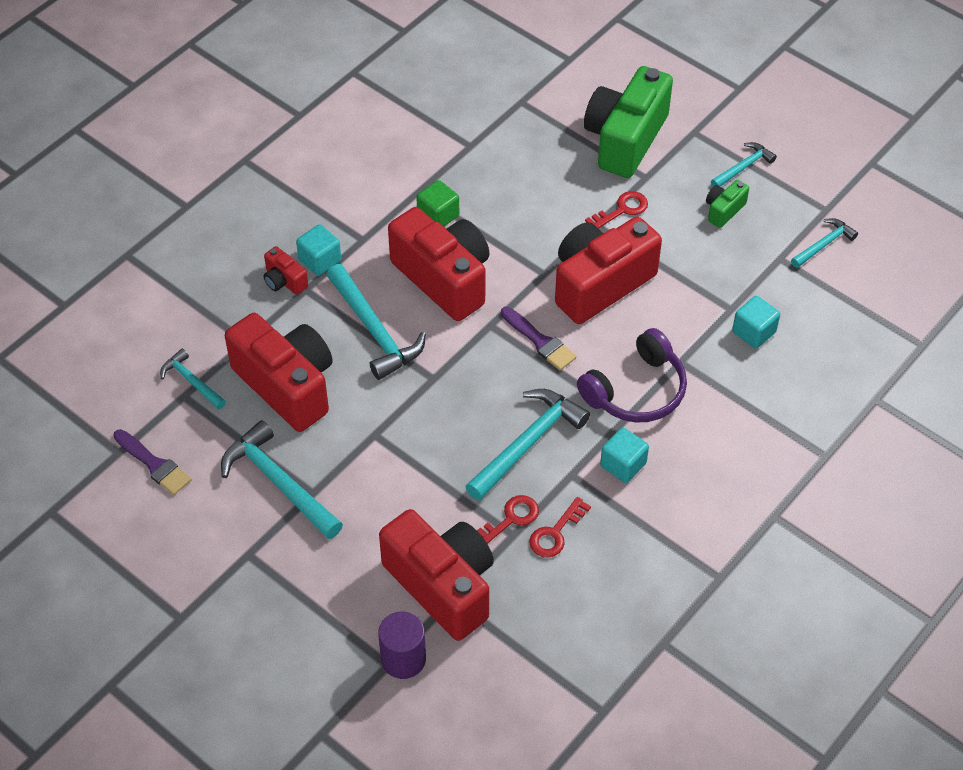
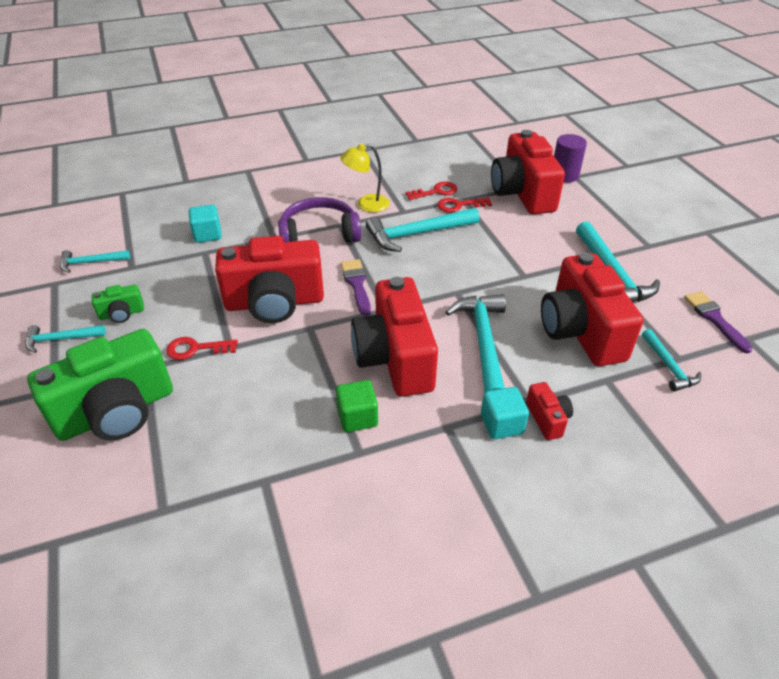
camera: 150 degrees left, 10 degrees down
(623, 465) = (366, 205): turquoise cube -> yellow lamp

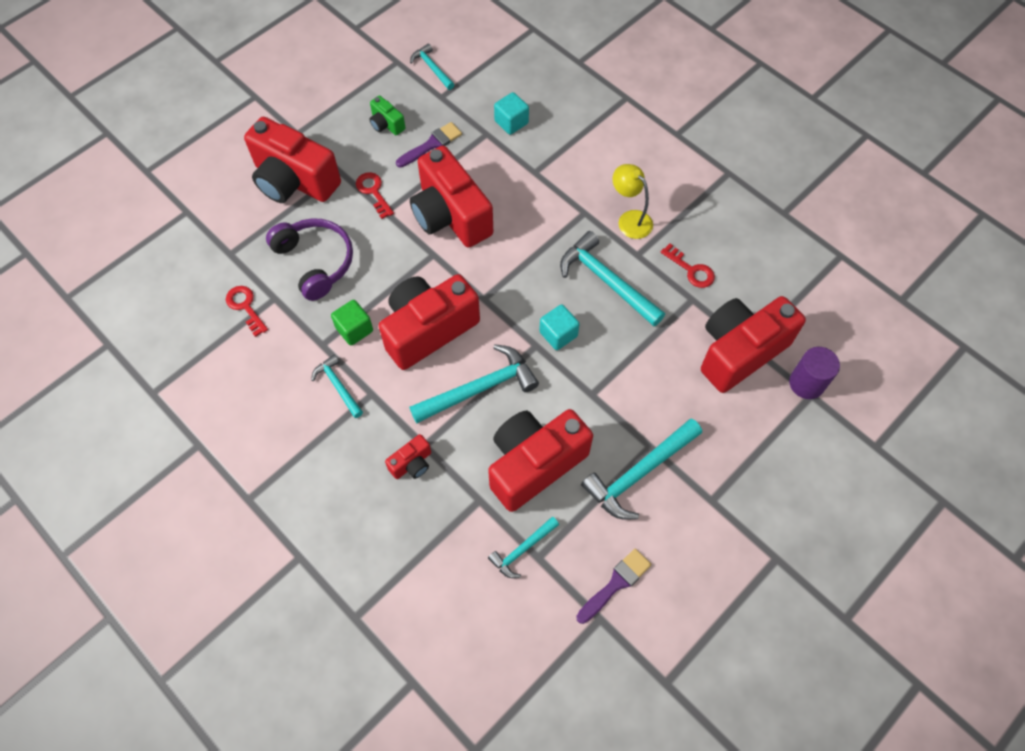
camera: 65 degrees right, 20 degrees up
(61, 339) = (343, 105): turquoise hammer -> turquoise hammer (338, 386)
(116, 412) = (294, 181): green camera -> red camera
(319, 234) = (560, 203): purple headphones -> purple headphones (315, 262)
(356, 284) = (505, 263): purple brush -> purple brush (431, 144)
(459, 205) = (678, 299): red key -> red key (245, 307)
(501, 424) = (391, 431): turquoise cube -> turquoise cube (558, 334)

